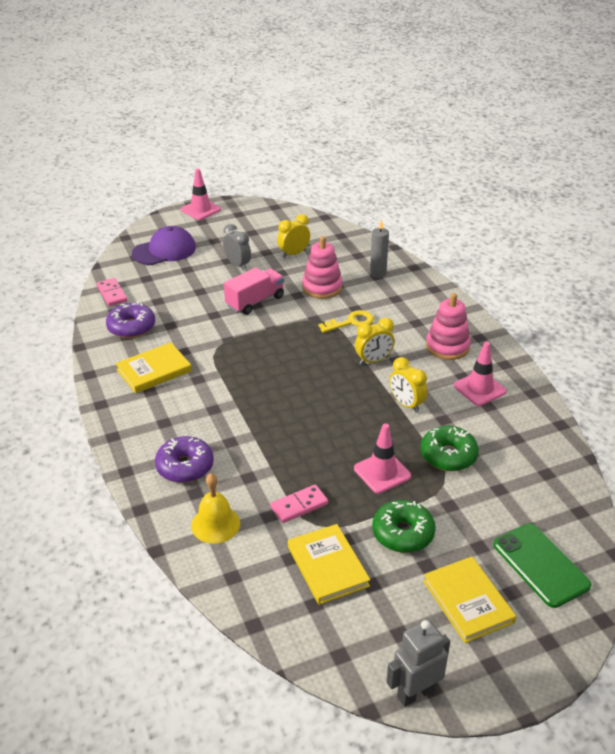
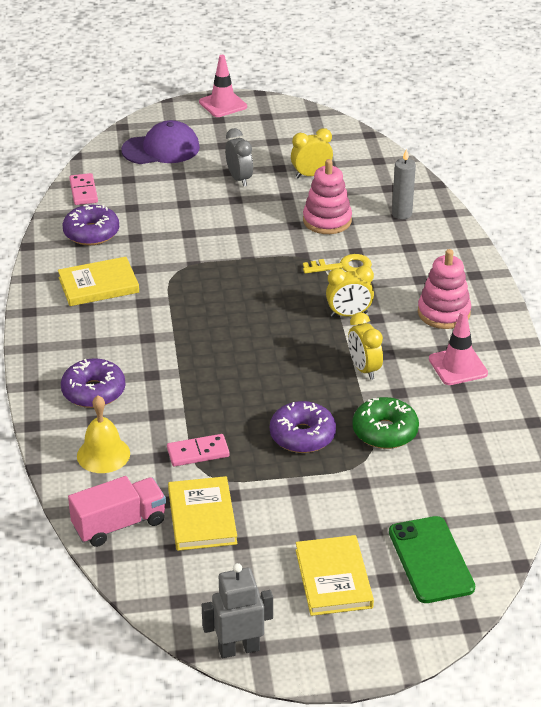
camera: 15 degrees right, 0 degrees up
(255, 301) = (242, 225): pink truck -> pink truck (119, 524)
(382, 472) = (302, 436): pink traffic cone -> purple donut
(403, 533) = (296, 500): green donut -> none

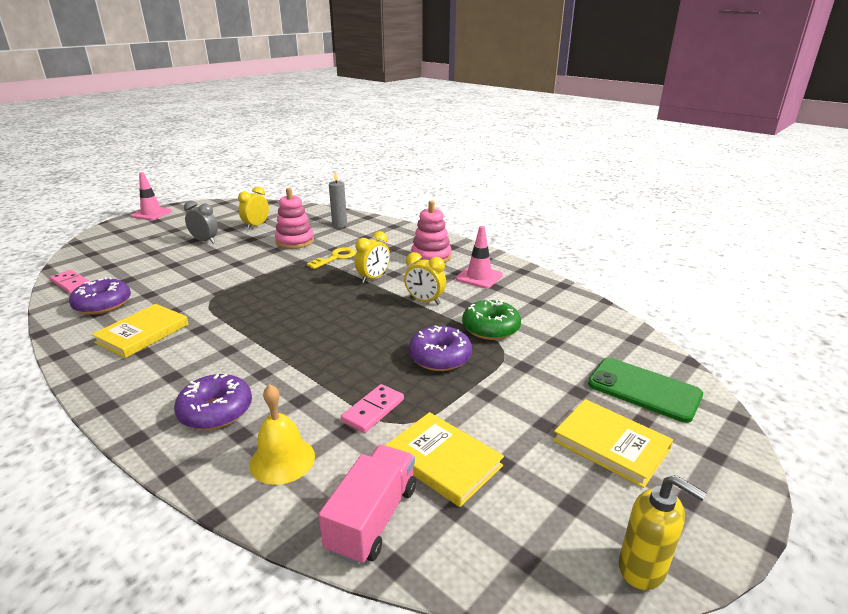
camera: 40 degrees left, 10 degrees down
(161, 149) = (123, 244): purple cap -> none
(238, 649) = (642, 568): grey robot -> yellow soap dispenser

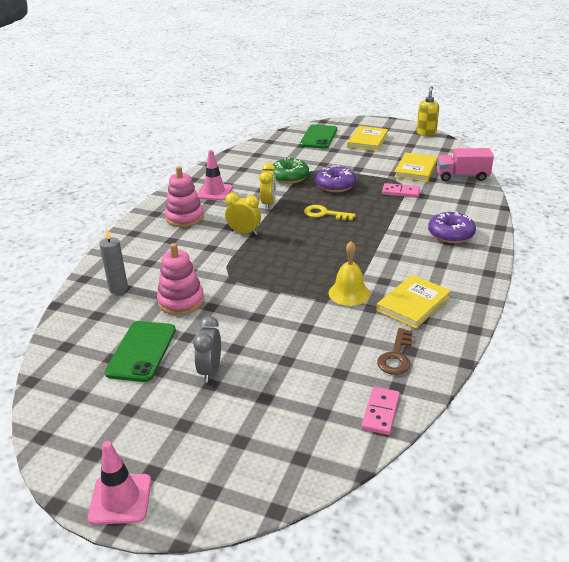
camera: 110 degrees left, 5 degrees up
(103, 304) = (396, 356): purple donut -> brown key
(142, 333) = (413, 304): yellow book -> yellow book turned 60 degrees counterclockwise
(256, 226) = (141, 351): yellow clock -> green phone
(282, 460) = (458, 204): yellow bell -> yellow bell (349, 293)
(335, 258) = (212, 263): yellow key -> yellow key (324, 214)

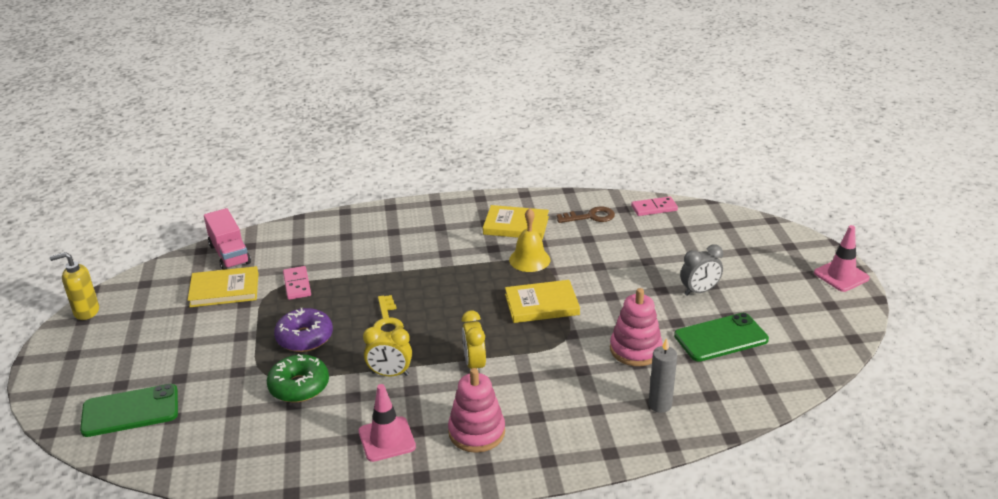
camera: 120 degrees left, 0 degrees up
(268, 204) = (390, 374): yellow clock -> yellow clock turned 150 degrees counterclockwise
(367, 141) = (133, 356): yellow book -> yellow book (541, 304)
(450, 234) = (378, 233): purple donut -> none

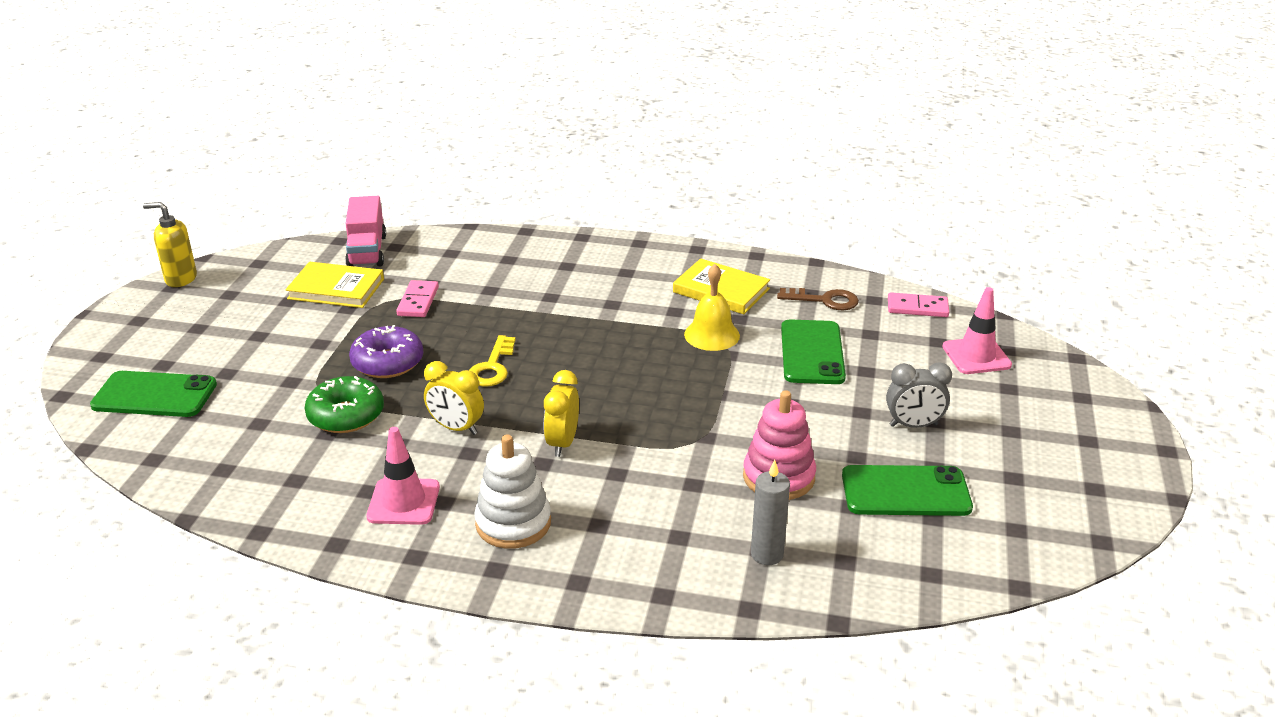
camera: 20 degrees right, 0 degrees up
(476, 432) = (513, 523): pink stacking toy -> white stacking toy
(541, 304) = (692, 392): yellow book -> none
(604, 256) = (812, 353): none -> green phone
(841, 275) = (1136, 453): pink traffic cone -> pink traffic cone (976, 356)

